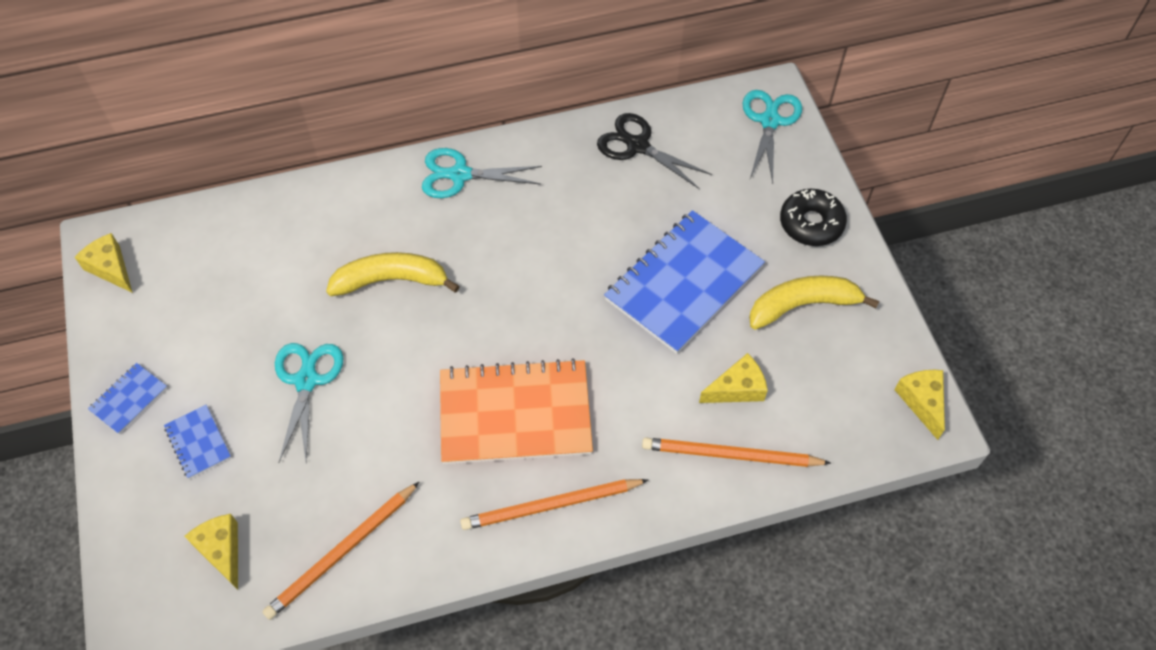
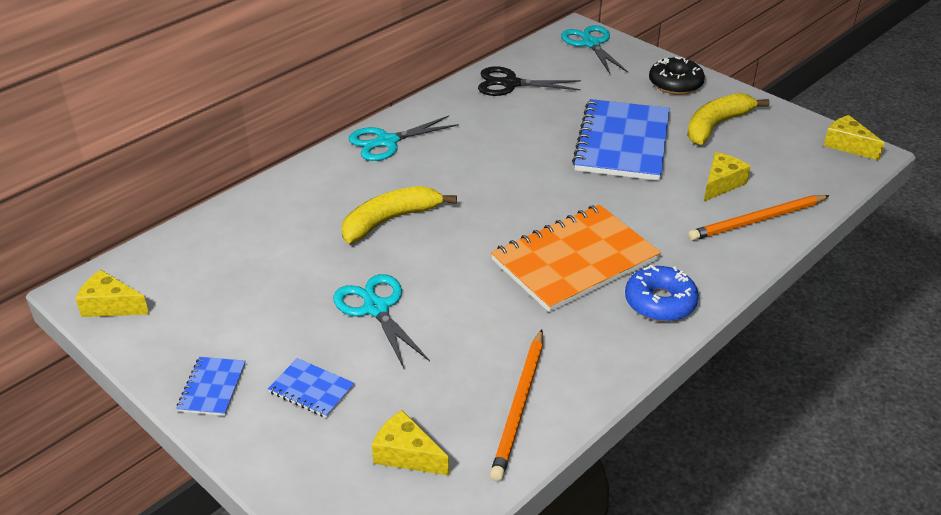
camera: 30 degrees left, 20 degrees down
(551, 505) = (660, 302): orange pencil -> blue donut

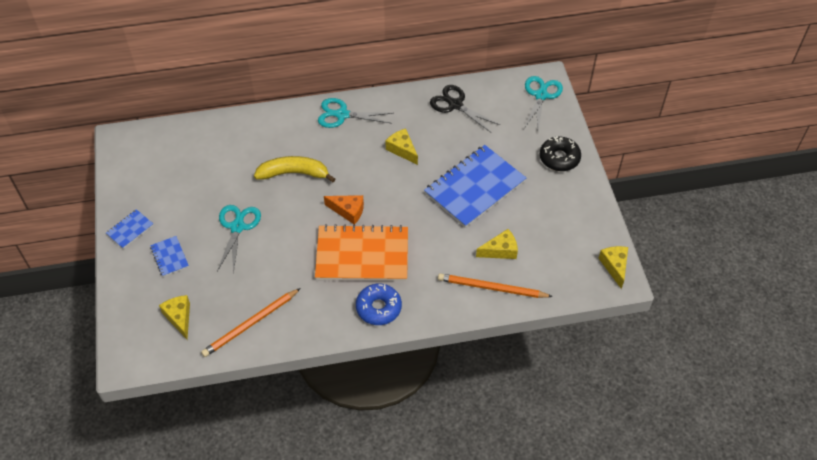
camera: 35 degrees right, 15 degrees up
(111, 305) = (124, 154): yellow cheese -> yellow cheese (402, 150)
(504, 226) = (348, 211): none -> orange cheese
(716, 125) = (547, 205): yellow banana -> none

